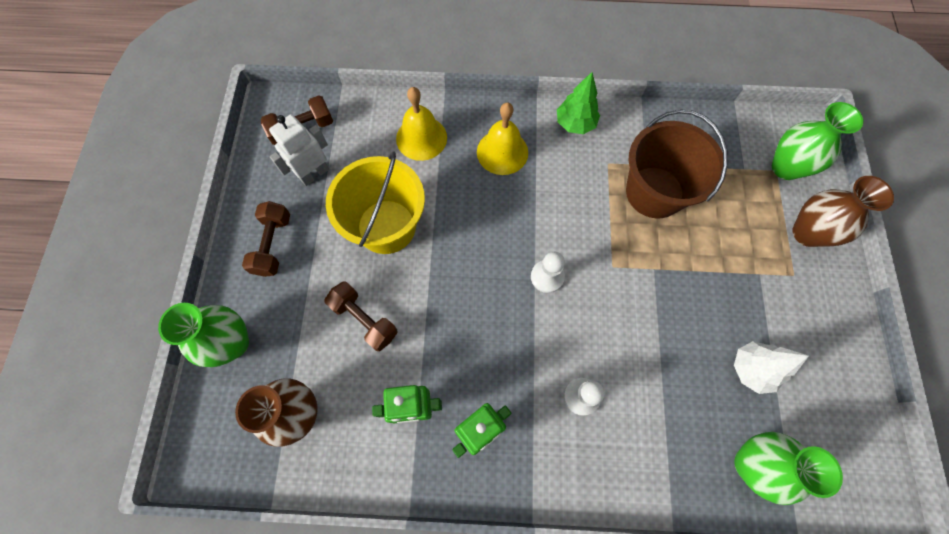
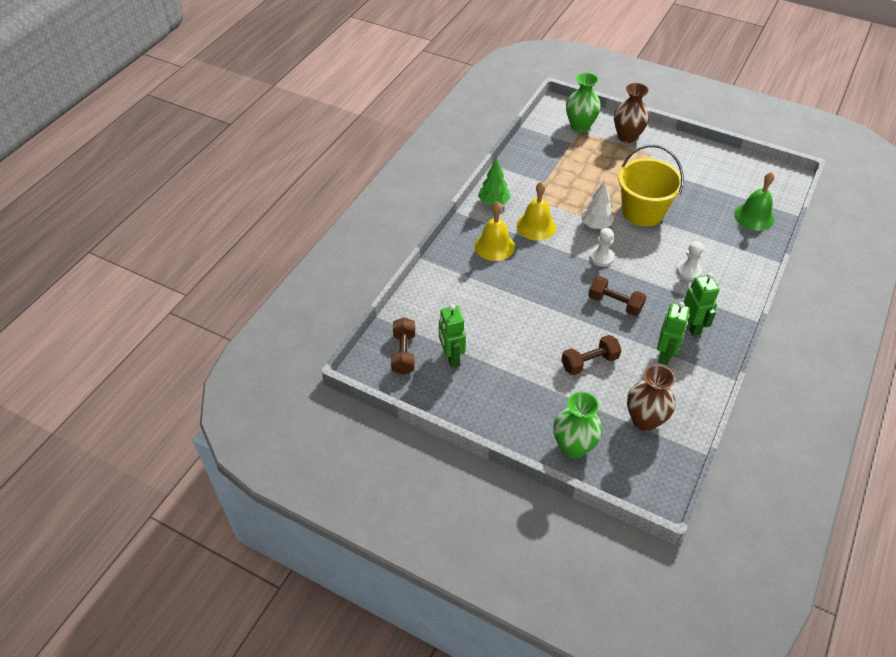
camera: 65 degrees left, 20 degrees down
(273, 245) = (501, 400): brown dumbbell -> brown dumbbell (615, 303)
(314, 174) = (451, 357): white robot -> green robot
(386, 226) = (521, 328): yellow bucket -> yellow bucket (642, 211)
(421, 138) = (456, 285): yellow bell -> yellow bell (536, 226)
(654, 192) = (566, 186): brown bucket -> none
(751, 369) = (700, 194): white tree -> white tree (596, 225)
(751, 464) = (754, 216): green vase -> green bell

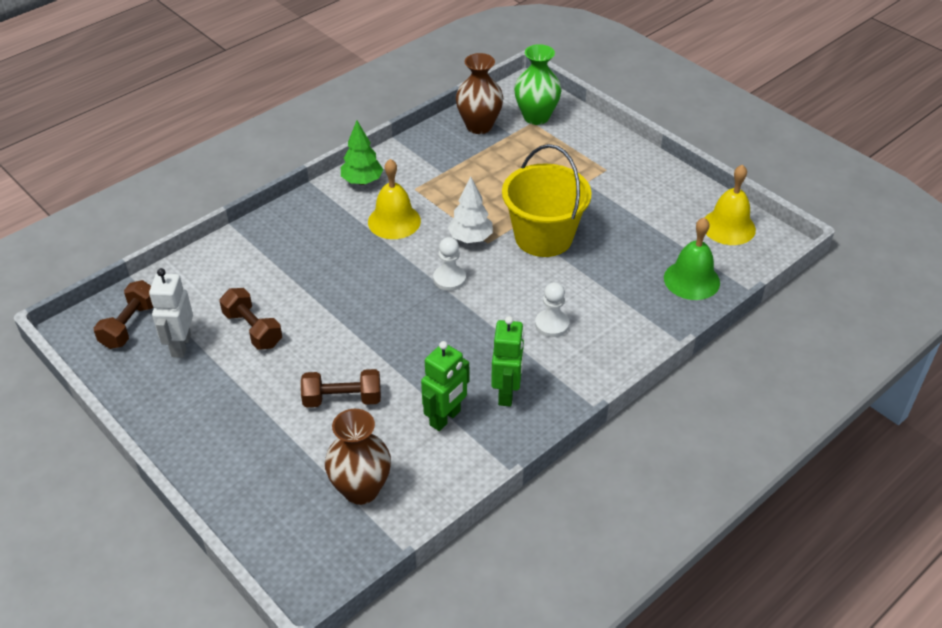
camera: 20 degrees right, 5 degrees down
(451, 357) = (180, 345): green robot -> white robot
(494, 246) = (326, 231): yellow bell -> yellow bell (728, 227)
(573, 447) = (248, 494): green vase -> none
(615, 303) = (426, 338): brown dumbbell -> brown dumbbell (253, 329)
(627, 136) = (589, 143): brown vase -> brown vase (479, 126)

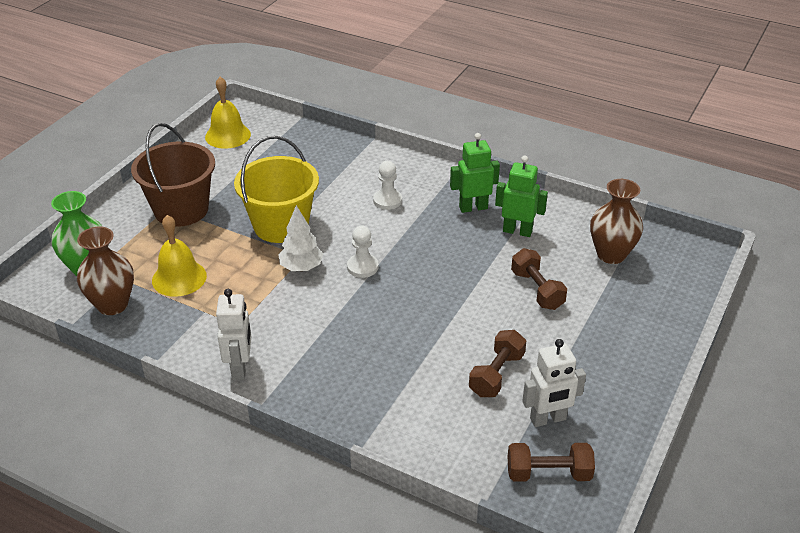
camera: 110 degrees left, 5 degrees down
(362, 181) = (240, 368): green tree -> white robot
(394, 221) = (297, 324): yellow bell -> yellow bell (179, 278)
(599, 177) = (181, 209): none -> brown bucket
(691, 280) = (301, 144): green bell -> none

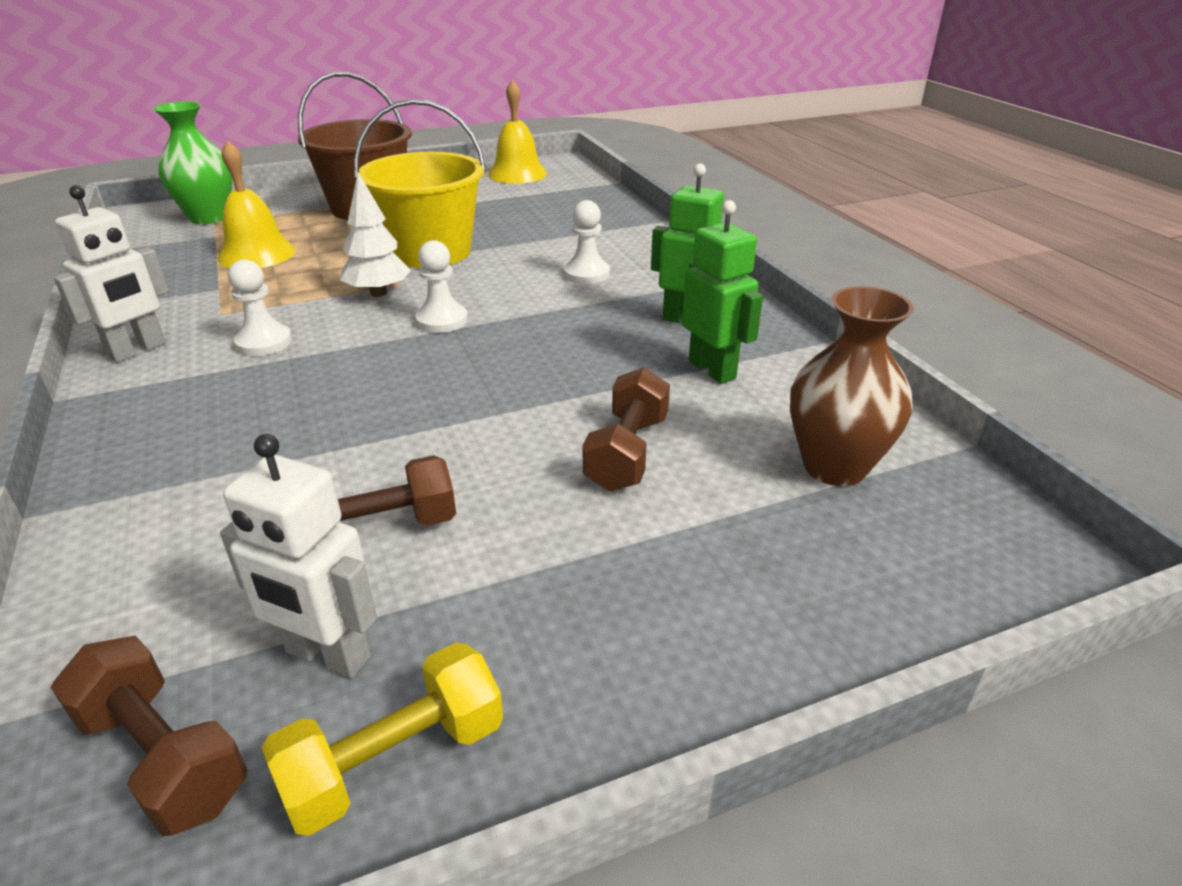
camera: 40 degrees right, 5 degrees down
(112, 305) = (165, 250): brown vase -> none
(297, 327) = (264, 342): none -> white pawn
(610, 429) = (395, 760): none -> yellow dumbbell

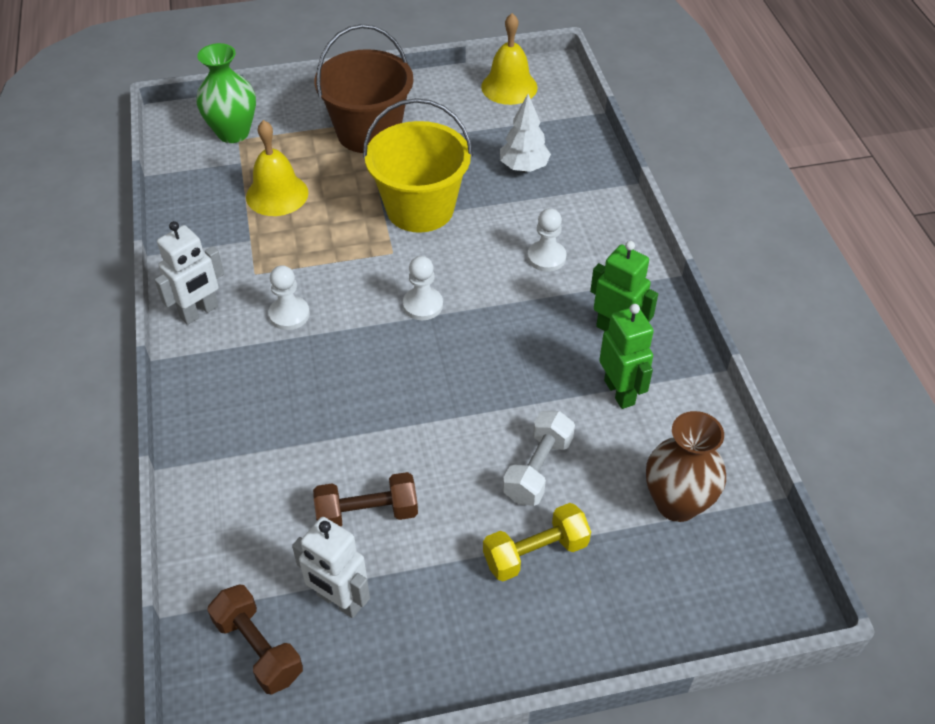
camera: 10 degrees right, 15 degrees up
(378, 293) = (375, 262): white tree -> white tree (524, 167)
(395, 760) = (374, 670): yellow dumbbell -> yellow dumbbell (535, 553)
(627, 452) = (538, 469): brown dumbbell -> white dumbbell

